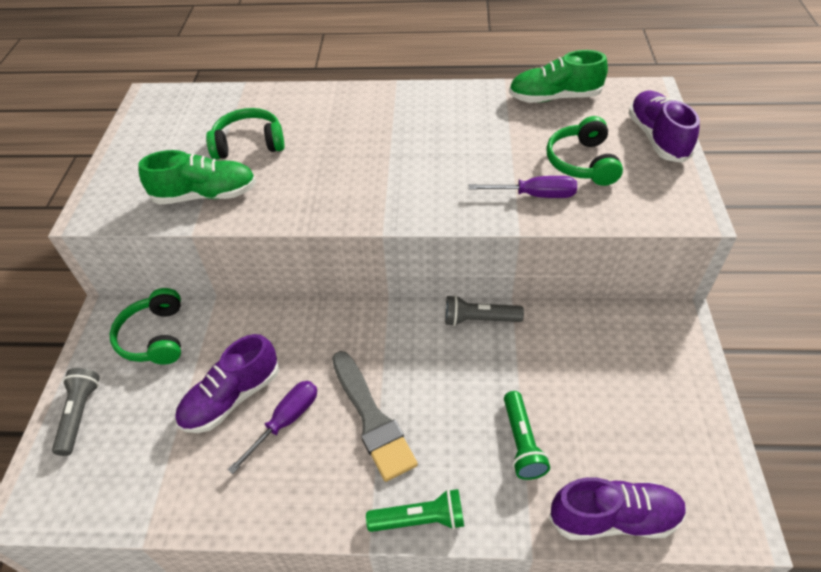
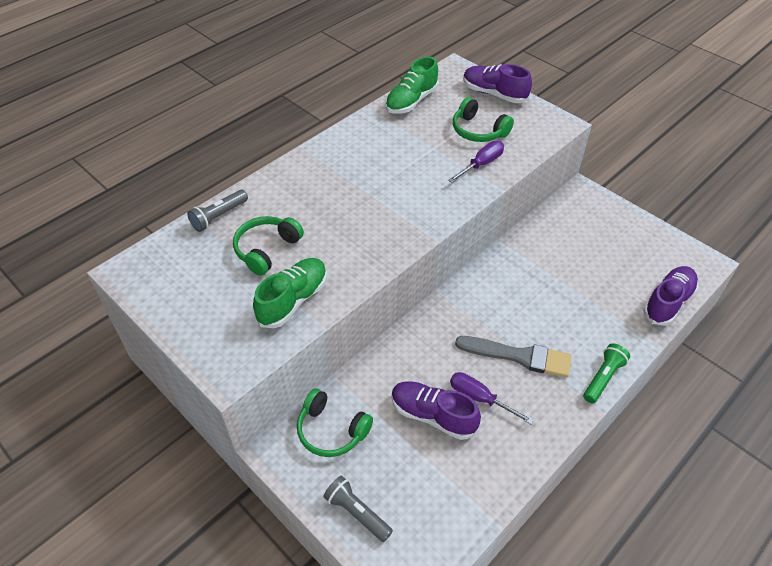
camera: 50 degrees left, 0 degrees up
(232, 398) = (433, 415): purple shoe -> purple shoe turned 120 degrees clockwise
(286, 421) = (479, 398): purple screwdriver -> purple screwdriver turned 45 degrees counterclockwise
(479, 319) = (498, 263): grey flashlight -> grey flashlight (219, 216)
(522, 442) = (595, 304): green flashlight -> none

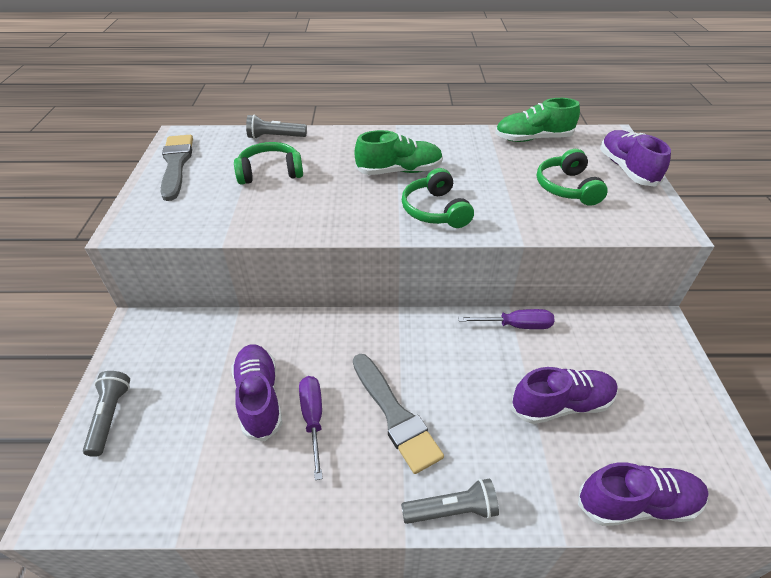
camera: 45 degrees right, 5 degrees down
(173, 296) = (176, 164): none -> grey brush
(293, 300) = (233, 213): green shoe -> green shoe (399, 171)
(331, 430) = (182, 344): green headphones -> green headphones (435, 210)
(481, 164) = (531, 213): purple screwdriver -> purple screwdriver (516, 325)
(587, 279) = (561, 404): none -> purple shoe
(603, 378) = (452, 510): green flashlight -> grey flashlight

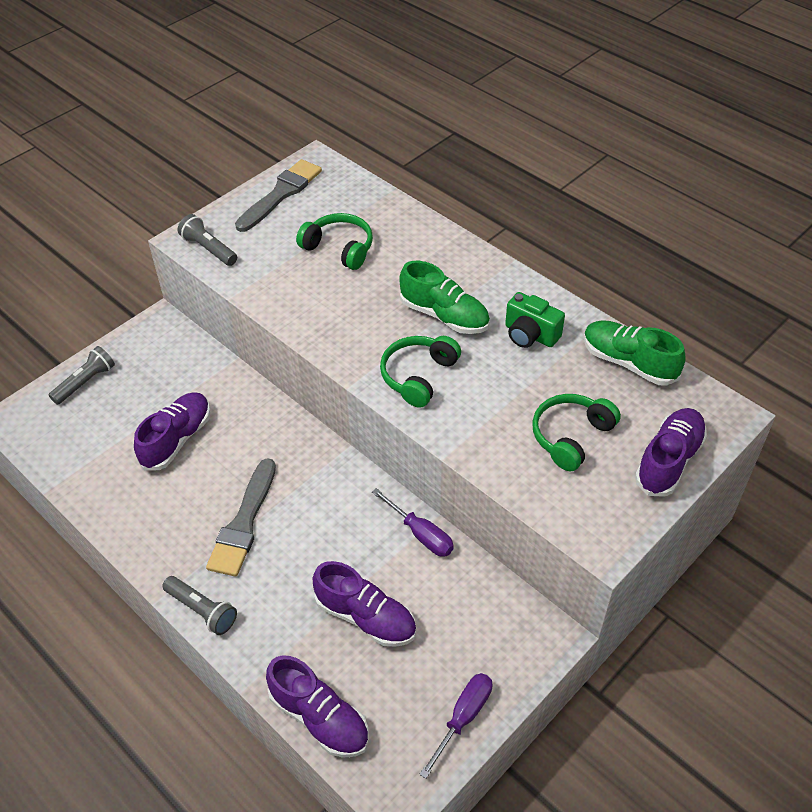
camera: 45 degrees right, 5 degrees up
(275, 137) = (389, 209): grey flashlight -> grey flashlight (208, 249)
(313, 418) = (192, 481): purple screwdriver -> purple screwdriver (463, 717)
(463, 154) = (530, 335): none -> green camera

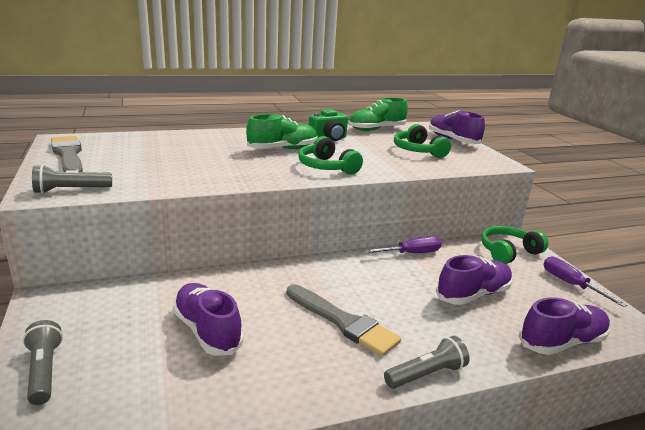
camera: 65 degrees left, 25 degrees down
(339, 248) = (167, 155): green headphones -> green headphones (508, 252)

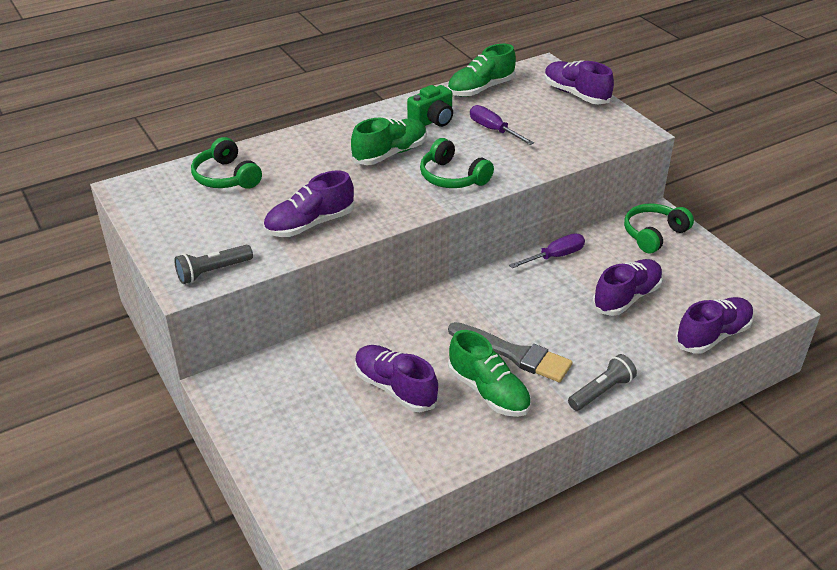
camera: 10 degrees left, 15 degrees up
(44, 371) = (278, 455): grey flashlight -> none
(68, 155) = (161, 215): grey brush -> none
(183, 175) = (310, 224): none -> purple shoe
(302, 351) = (488, 391): none -> green shoe
(418, 151) = (541, 124): green headphones -> green headphones (226, 177)
(570, 284) = (718, 266): purple screwdriver -> purple screwdriver (493, 130)

